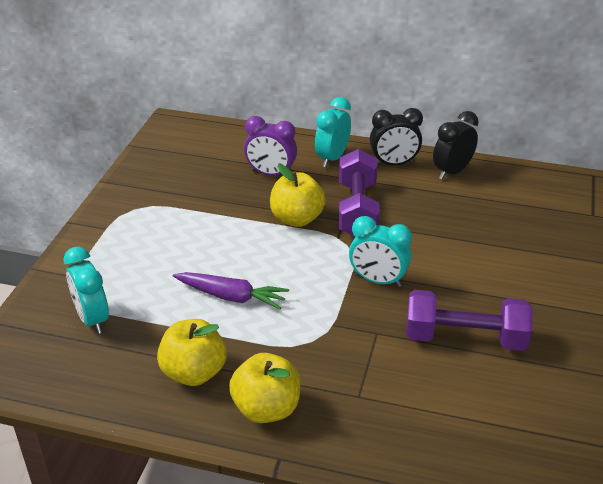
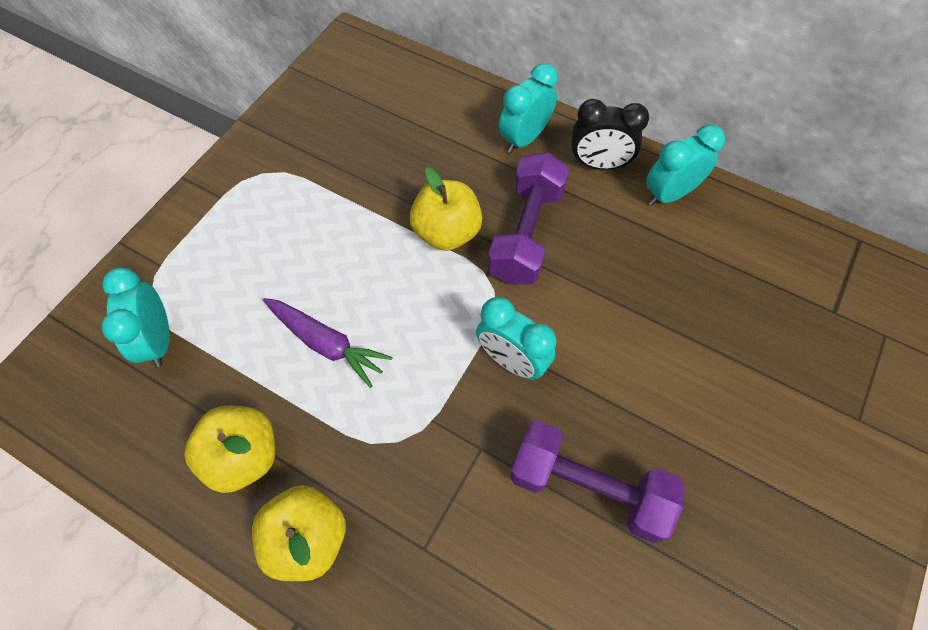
camera: 15 degrees right, 25 degrees up
(271, 174) = (440, 150): purple clock -> none
(452, 172) = (669, 194): black clock -> turquoise clock

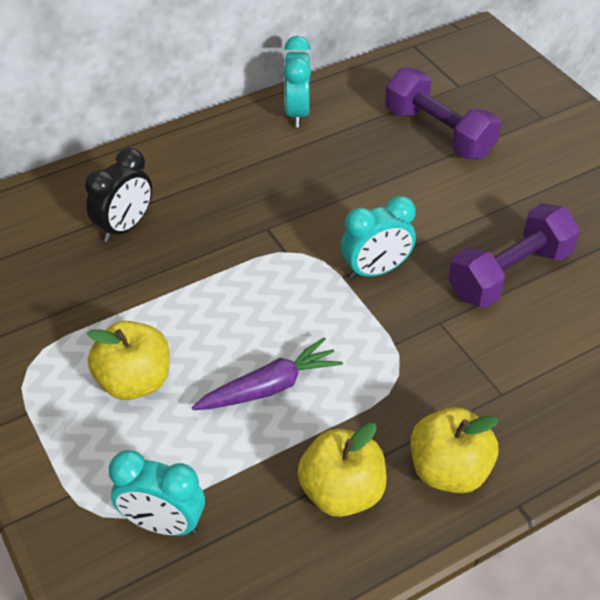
camera: 60 degrees left, 15 degrees down
(447, 232) = (220, 258): yellow apple -> yellow apple (134, 381)
(524, 138) = (166, 167): turquoise clock -> none
(526, 234) = (264, 209): purple dumbbell -> purple dumbbell (438, 133)
(599, 164) = (234, 137): black clock -> black clock (125, 227)

